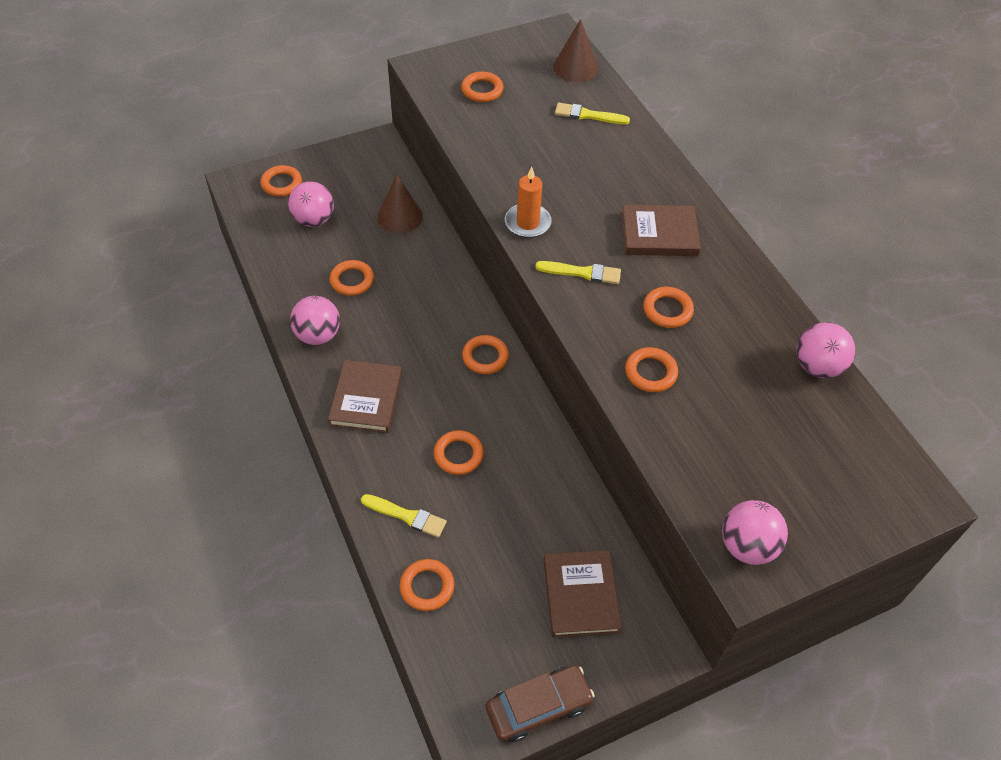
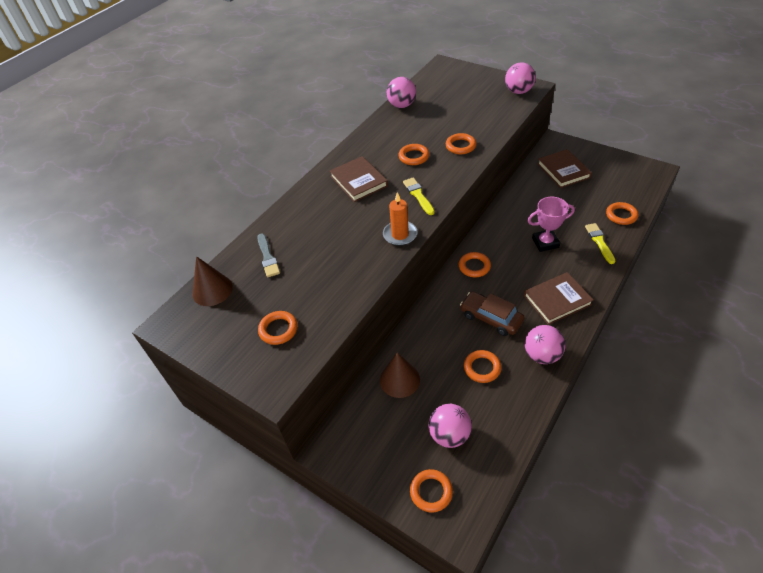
camera: 115 degrees left, 5 degrees down
(458, 455) = (545, 243): orange ring -> pink trophy
(538, 707) = (622, 160): brown car -> brown car (491, 318)
(580, 595) = (563, 171): brown book -> brown book turned 75 degrees counterclockwise
(588, 115) = (268, 257): yellow brush -> grey brush

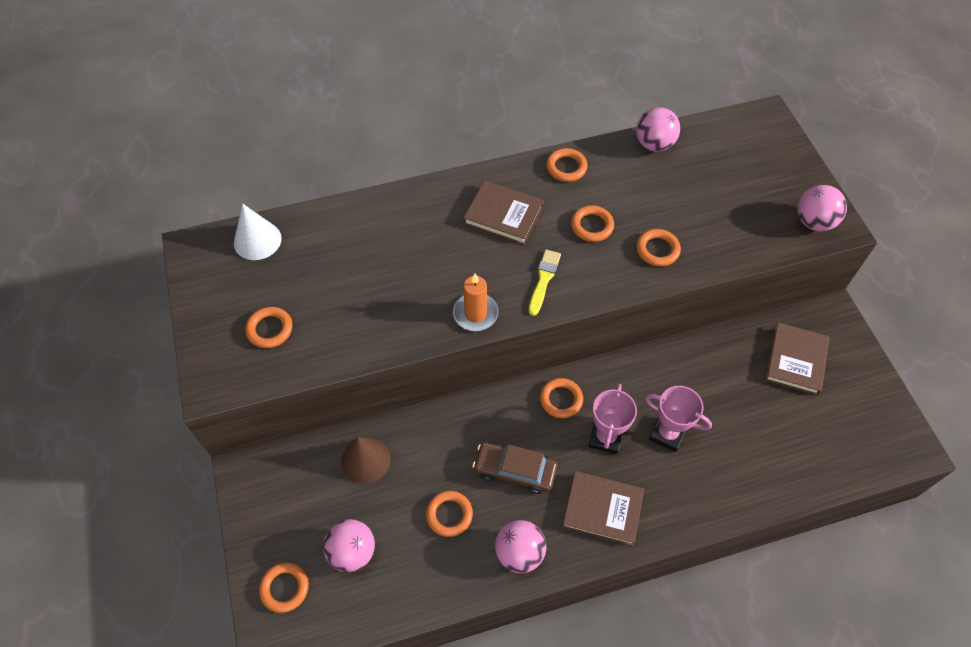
camera: 35 degrees right, 10 degrees up
(212, 290) = (257, 240): brown cone -> white cone
(268, 257) = (334, 241): grey brush -> none
(358, 181) = (503, 215): brown book -> brown book turned 75 degrees counterclockwise
(491, 318) = (515, 471): brown car -> brown car turned 60 degrees counterclockwise
(518, 267) = (605, 437): none -> pink trophy
(599, 242) = (729, 483): yellow brush -> none
(621, 215) = (795, 472): orange ring -> orange ring (566, 167)

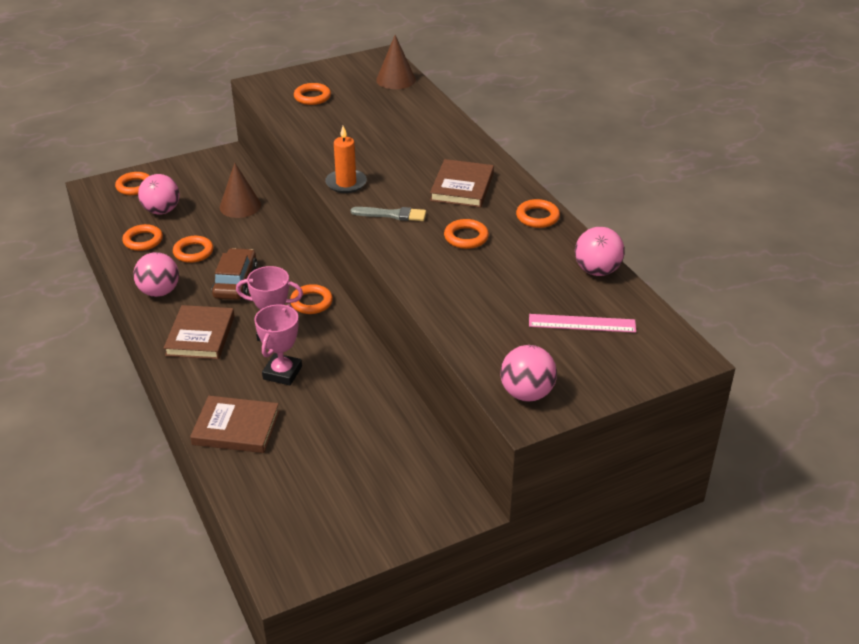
camera: 80 degrees right, 20 degrees down
(257, 240) = (396, 79): white cone -> brown cone
(544, 280) = (392, 215): yellow brush -> grey brush
(657, 250) = (448, 279): orange ring -> orange ring (143, 240)
(725, 169) = (582, 323): none -> pink ruler
(795, 360) = (389, 471): brown book -> brown book (236, 428)

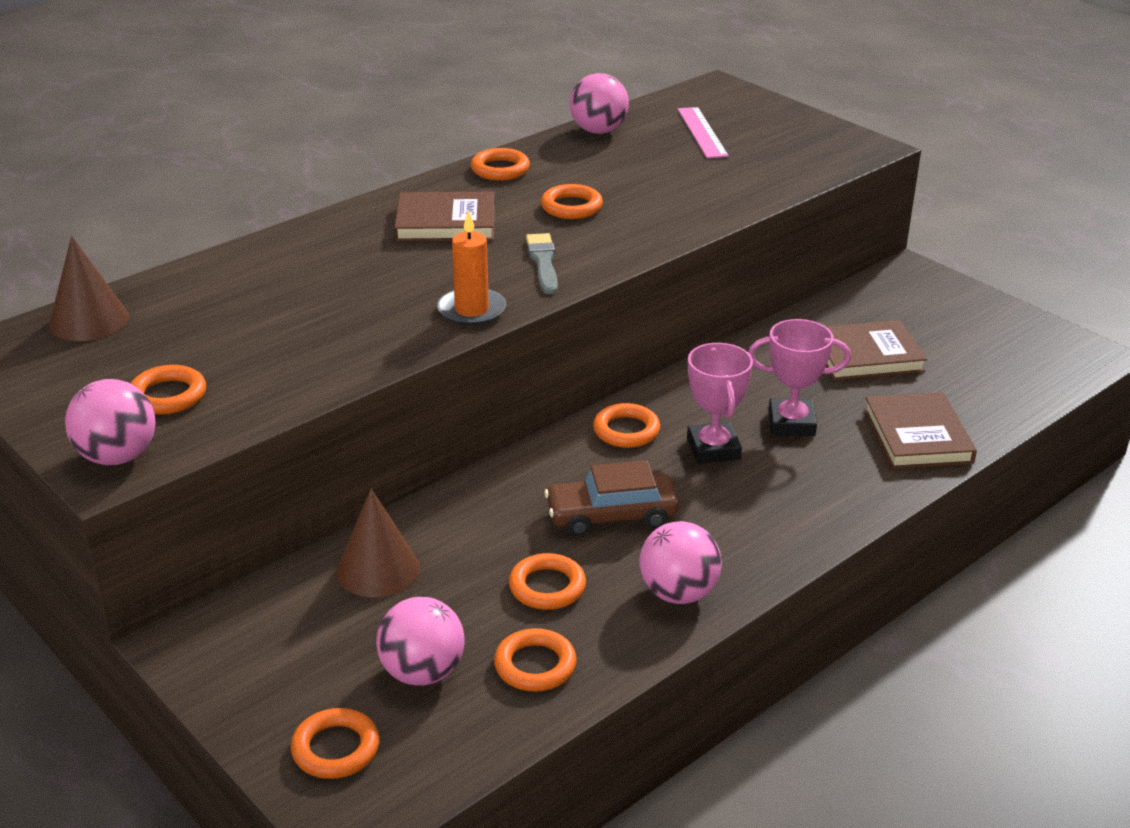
camera: 105 degrees left, 5 degrees down
(200, 335) = (761, 516): brown book -> brown book (866, 356)
(527, 393) = (838, 149): pink ball -> pink ball (118, 457)

